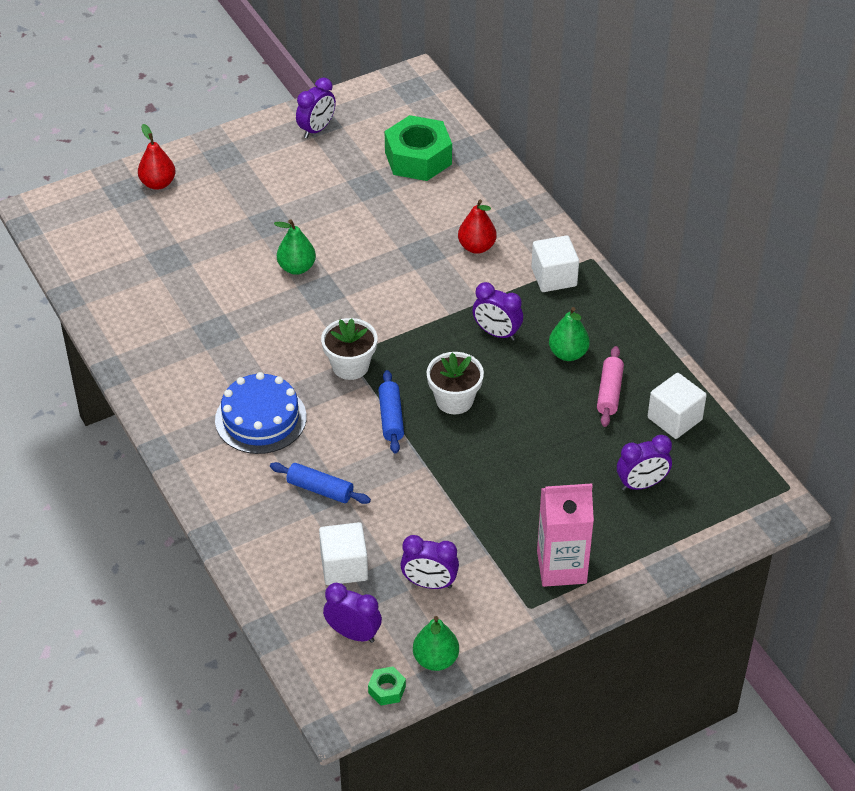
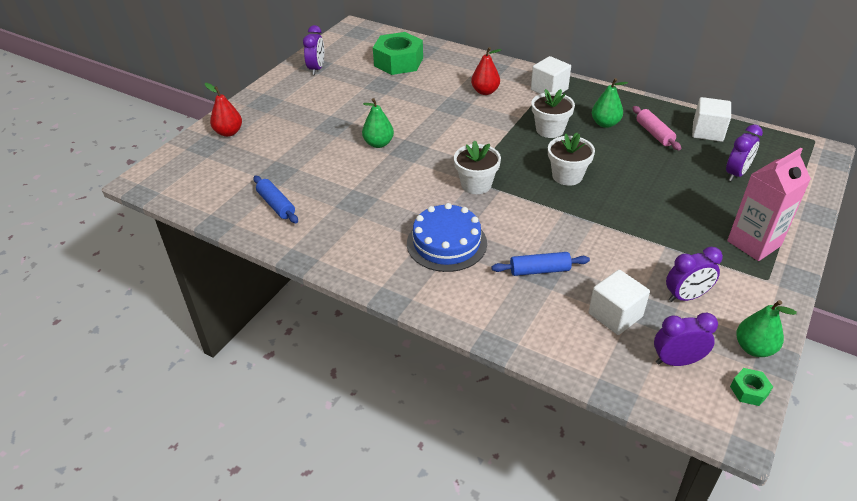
camera: 30 degrees left, 5 degrees down
(391, 418) = (538, 203): blue rolling pin -> blue rolling pin (276, 205)
(497, 333) = (550, 130): purple clock -> white flower pot

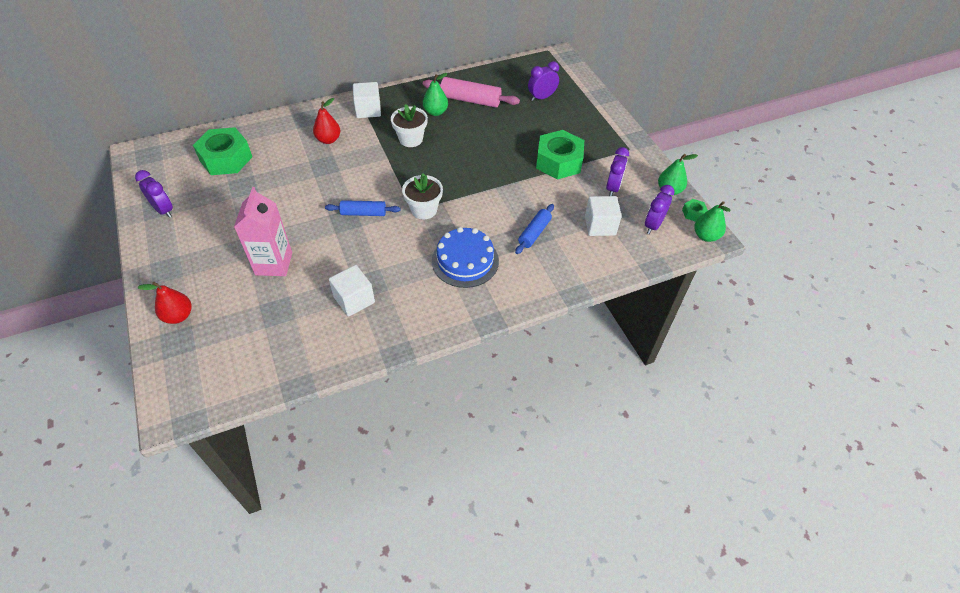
camera: 55 degrees left, 10 degrees up
(276, 205) = (318, 333): blue rolling pin -> blue rolling pin (363, 213)
(378, 143) = (316, 232): green pear -> green pear (705, 236)
(567, 176) = (465, 163): white flower pot -> none
(654, 133) = (470, 100): pink rolling pin -> pink rolling pin, size x1.57
(662, 235) = (559, 162): none -> green nut
(707, 132) = (494, 80): white cube -> white cube (354, 300)
(736, 174) = (541, 97): purple clock -> purple clock turned 105 degrees counterclockwise
(754, 243) = (600, 134): pink carton -> pink carton (274, 263)

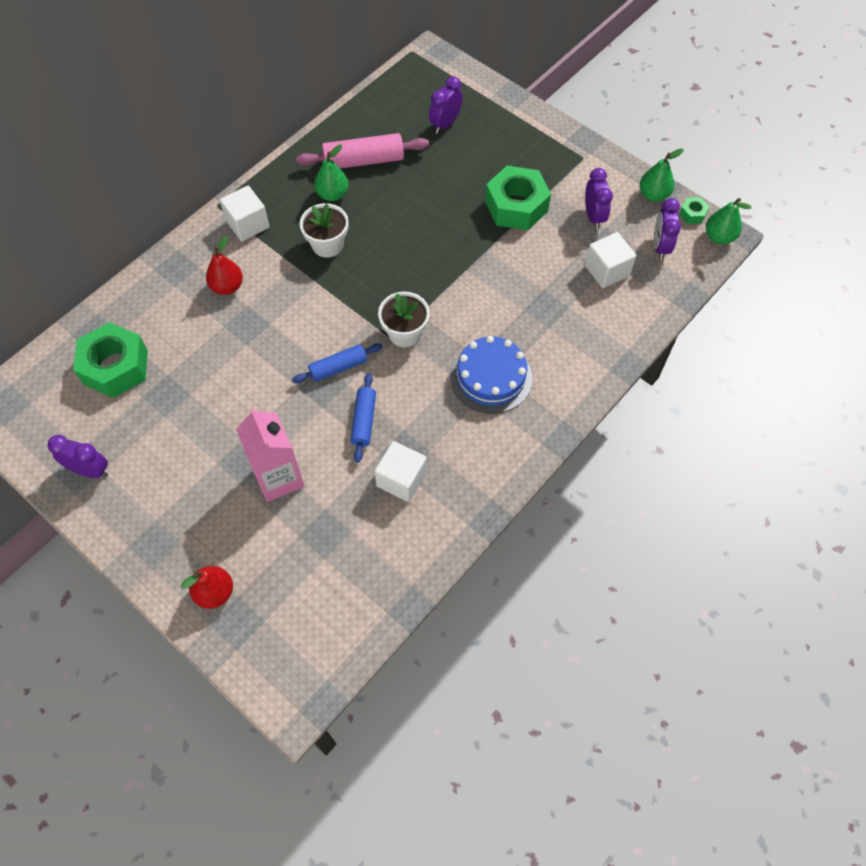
camera: 25 degrees left, 10 degrees up
(534, 233) = (544, 310): blue rolling pin -> blue rolling pin (364, 421)

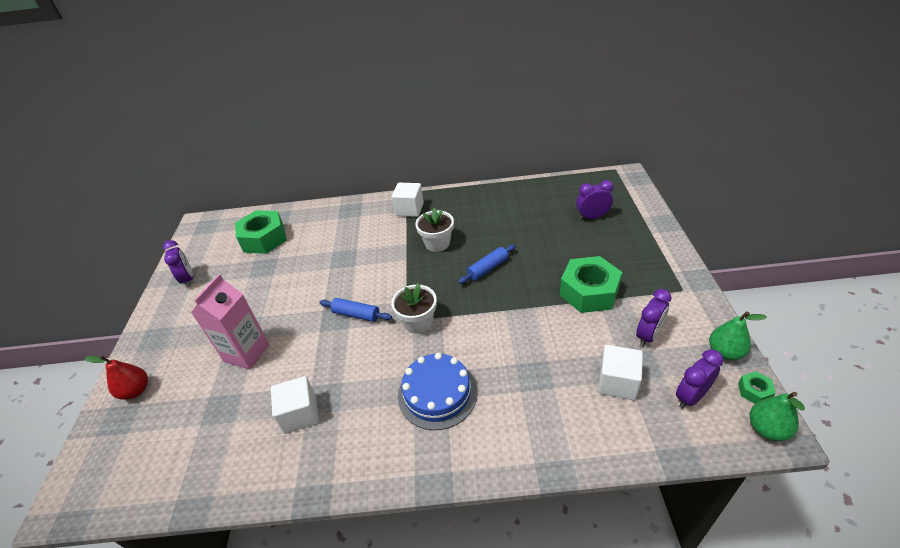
camera: 50 degrees right, 20 degrees down
(227, 286) = (360, 233): red pear -> none
(332, 194) = (473, 219): green pear -> none
(364, 161) = (514, 211): pink rolling pin -> none
(364, 421) = (329, 357): blue rolling pin -> blue rolling pin (488, 268)

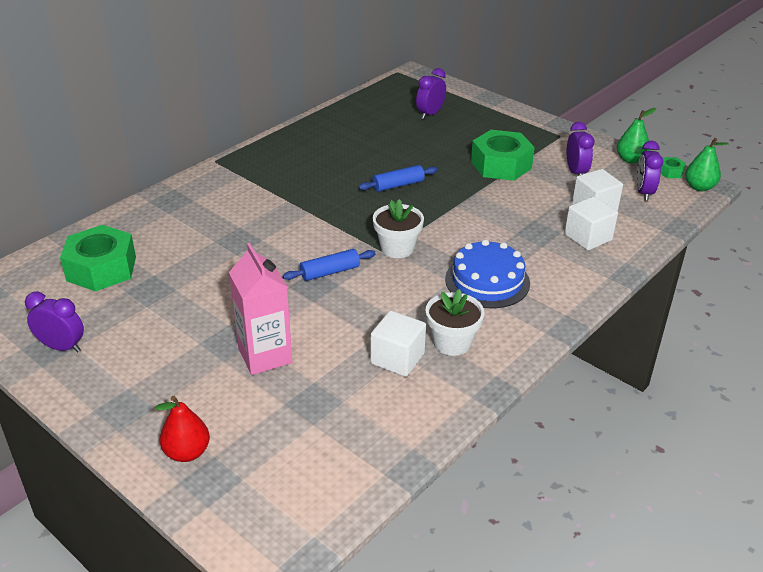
camera: 50 degrees left, 5 degrees down
(409, 209) = (243, 173): white cube -> white cube (588, 237)
(437, 243) = (320, 187): white flower pot -> white flower pot (452, 342)
(488, 268) = (398, 185): blue rolling pin -> blue rolling pin turned 60 degrees clockwise

